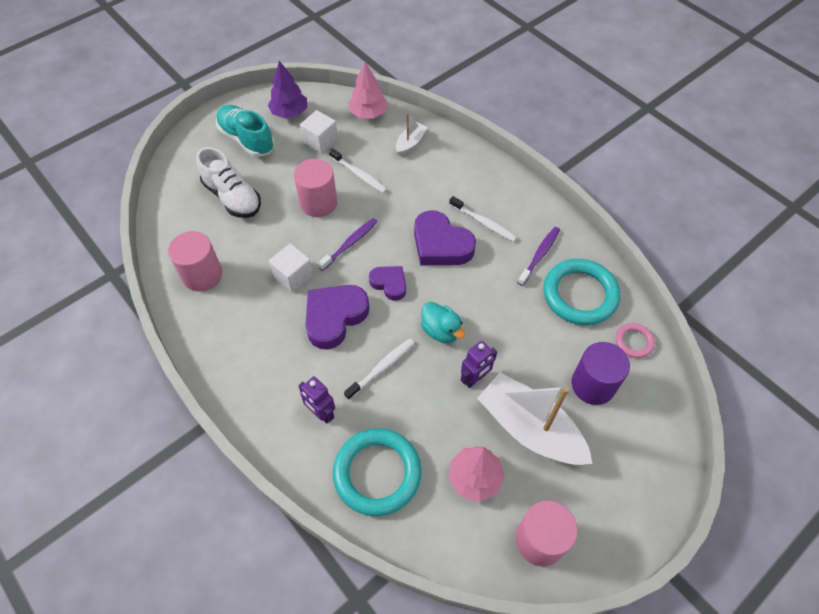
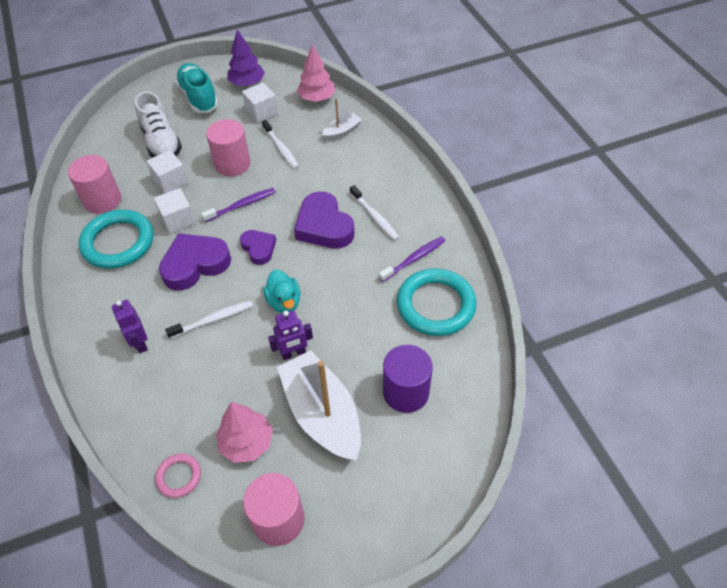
camera: 20 degrees right, 5 degrees down
(264, 237) = (171, 181): none -> white cube
(377, 473) = (161, 410): turquoise ring -> turquoise ring (118, 242)
(634, 342) = (468, 364): pink ring -> pink ring (179, 476)

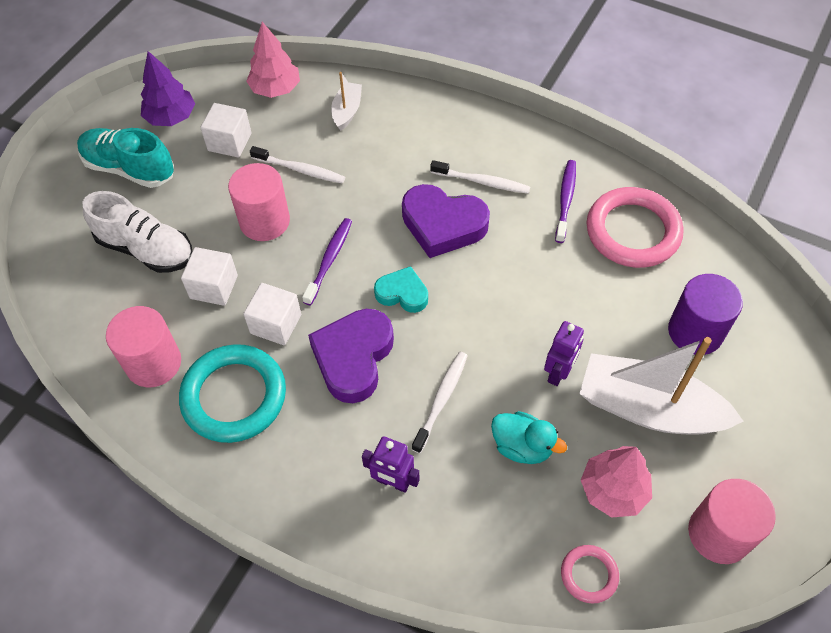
camera: 40 degrees left, 5 degrees up
(259, 248) = (402, 293): purple heart -> turquoise heart
(284, 302) = (492, 329): turquoise duck -> turquoise duck (522, 446)
(435, 305) = (633, 231): turquoise ring -> pink ring

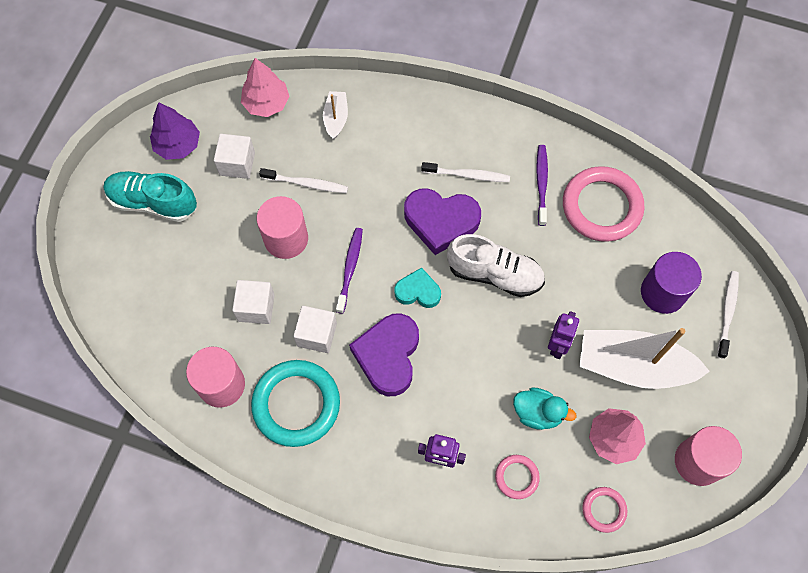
camera: 10 degrees left, 10 degrees up
(146, 249) = (188, 280): white shoe -> white shoe (494, 274)
(441, 400) = (467, 382): white toothbrush -> white toothbrush (727, 312)
(483, 518) = (516, 477): none -> pink ring

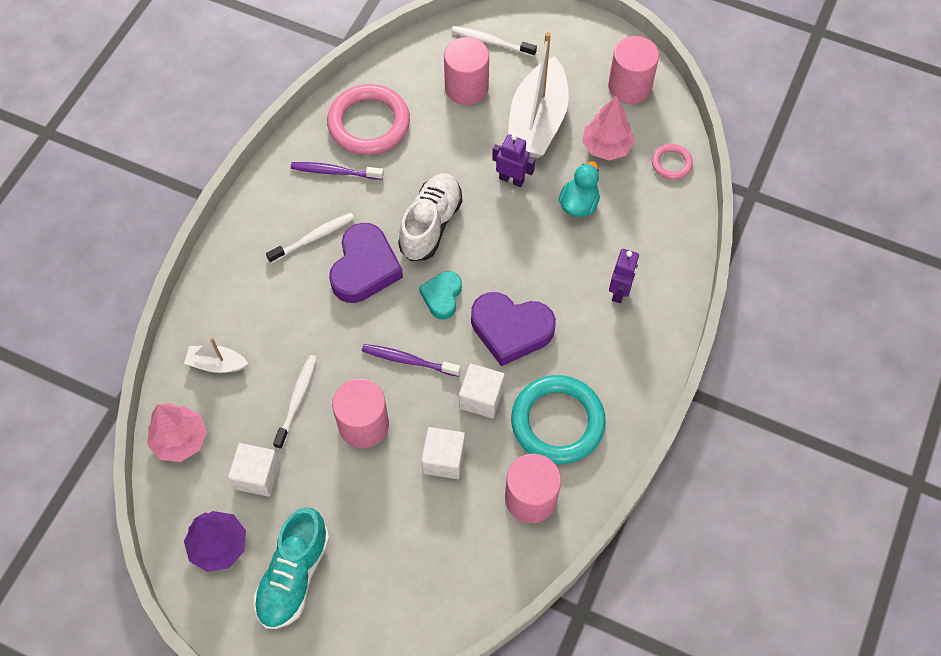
camera: 85 degrees left, 5 degrees down
(467, 175) = (313, 238): white toothbrush -> white toothbrush turned 45 degrees clockwise
(516, 477) = (640, 229): pink ring -> none
(663, 292) = (466, 87): purple cylinder -> pink cylinder

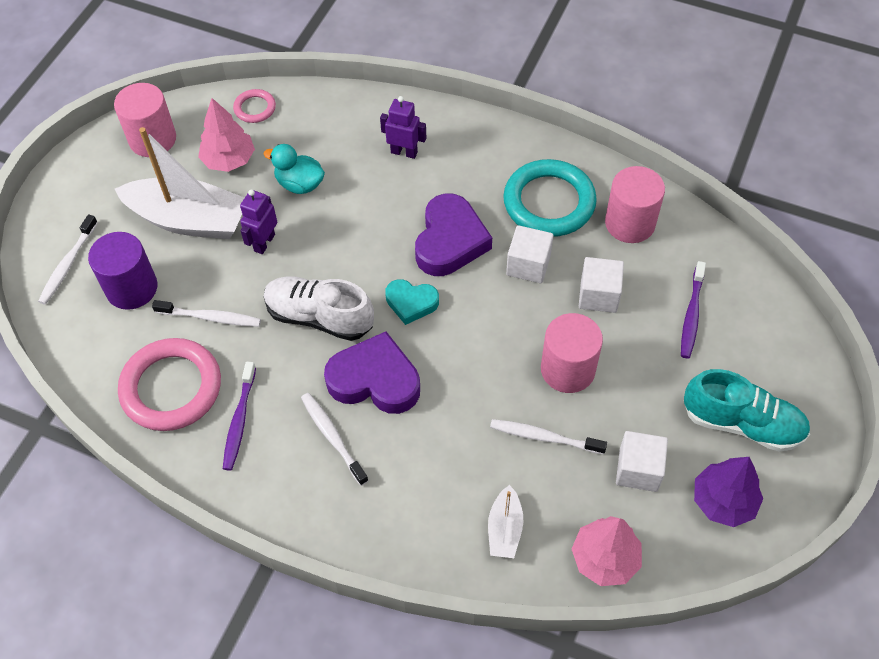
camera: 90 degrees left, 5 degrees down
(408, 360) = (489, 331): purple toothbrush -> purple toothbrush (691, 315)
(434, 145) = (210, 317): none -> white toothbrush
(466, 87) = (131, 288): pink cylinder -> purple cylinder

